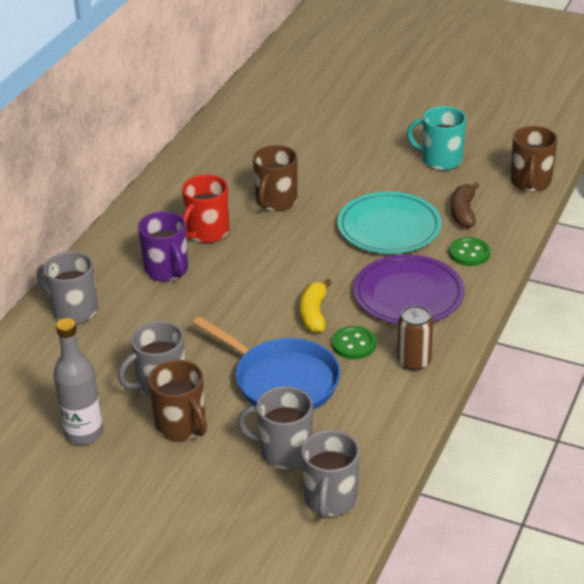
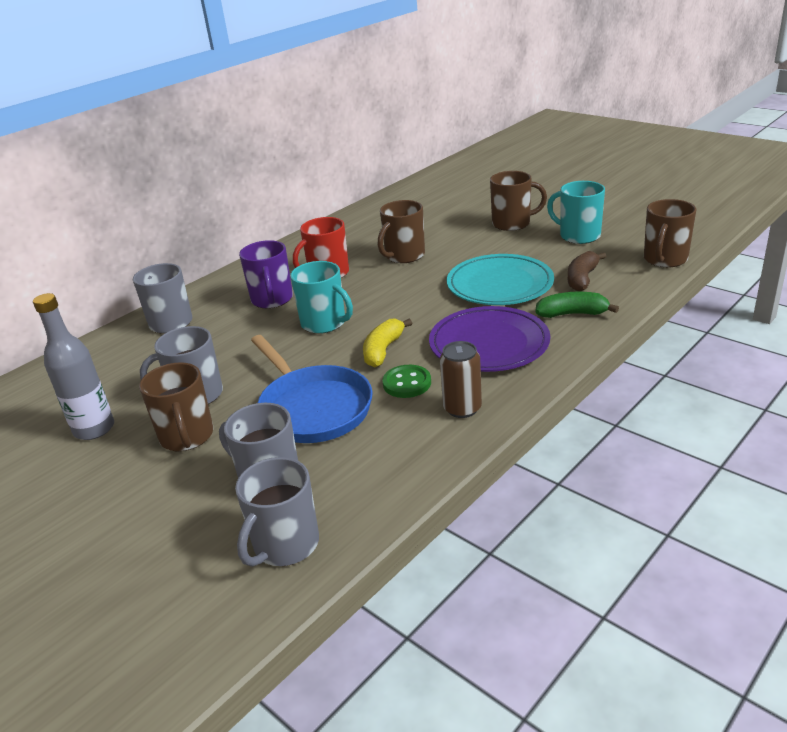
camera: 20 degrees right, 5 degrees down
(239, 292) = (324, 323): none -> turquoise mug
(368, 149) = (512, 223): none -> brown mug
(469, 253) = (572, 314): green button -> green banana

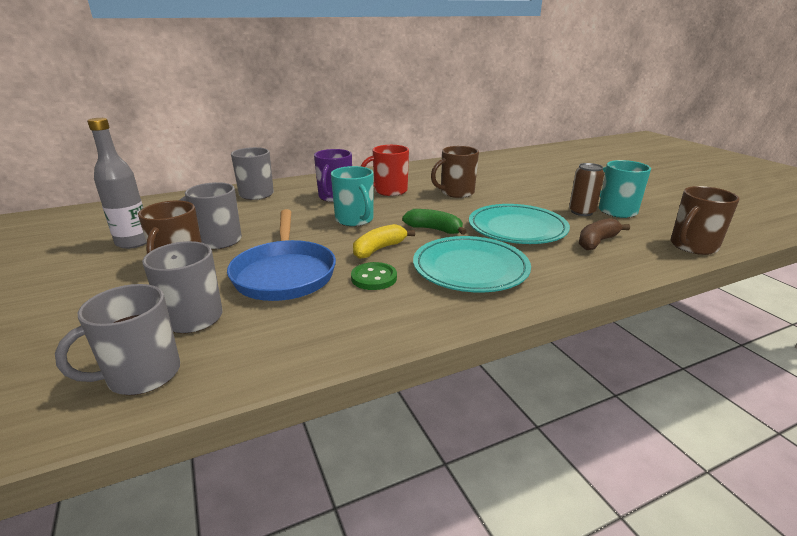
camera: 20 degrees right, 5 degrees down
(462, 408) = (401, 312): brown can -> brown can (581, 212)
(489, 344) = (470, 268): purple plate -> turquoise plate
(512, 223) = (562, 191): brown mug -> none
(572, 314) = (567, 266): green banana -> green banana (434, 229)

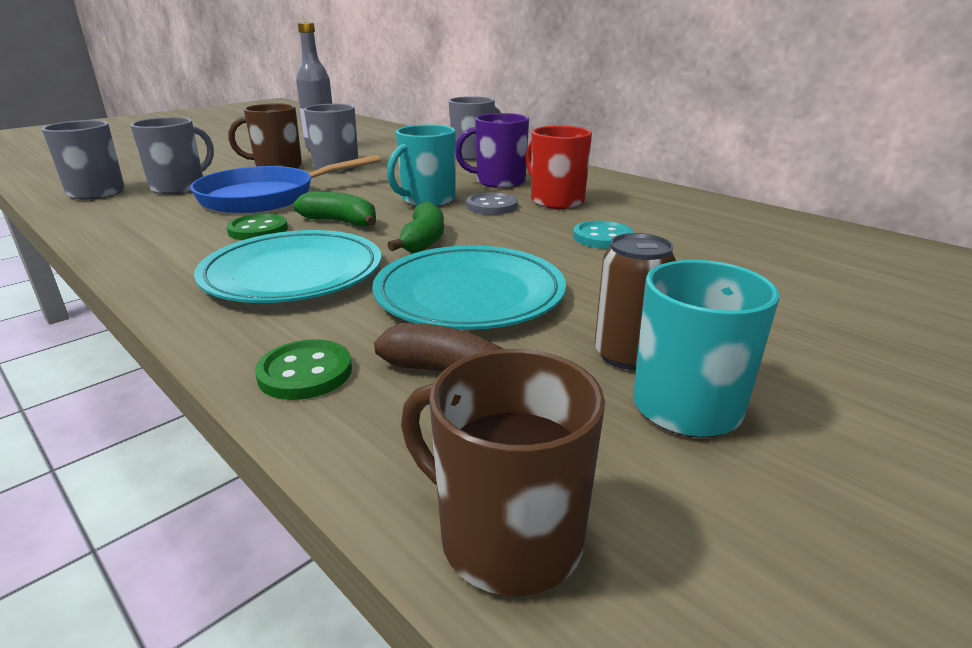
camera: 70 degrees right, 0 degrees up
(379, 249) = (340, 222): yellow banana -> green banana
(385, 206) = (491, 206): none -> grey button
(456, 192) = (602, 237): brown mug -> turquoise button
(595, 270) = (305, 373): none -> green button

